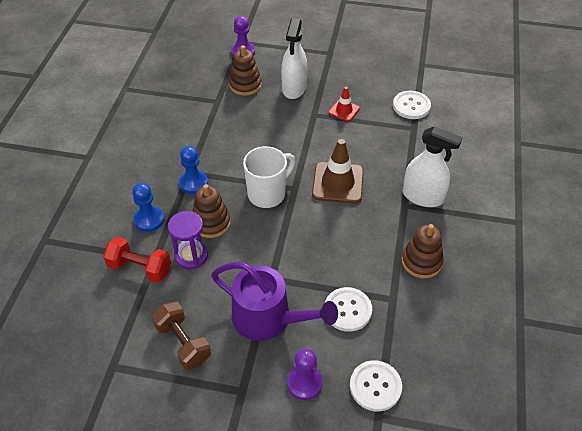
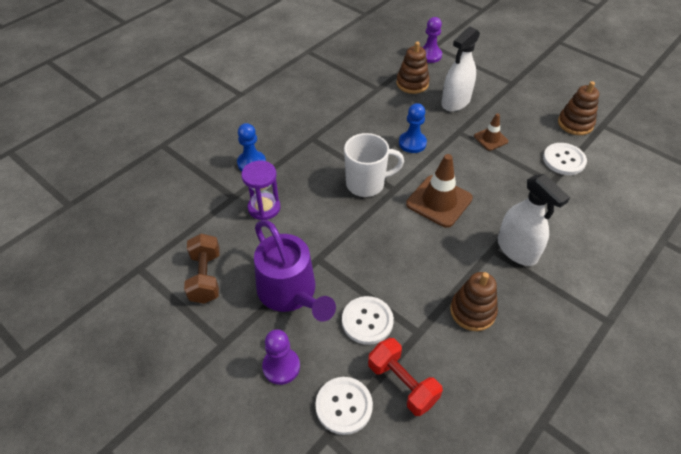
camera: 30 degrees right, 0 degrees up
(140, 268) = (216, 199): red dumbbell -> red dumbbell (402, 384)
(193, 183) = (309, 148): blue pawn -> blue pawn (412, 143)
(211, 223) = (300, 187): brown stacking toy -> brown stacking toy (575, 124)
(344, 110) = (490, 139): red traffic cone -> brown traffic cone

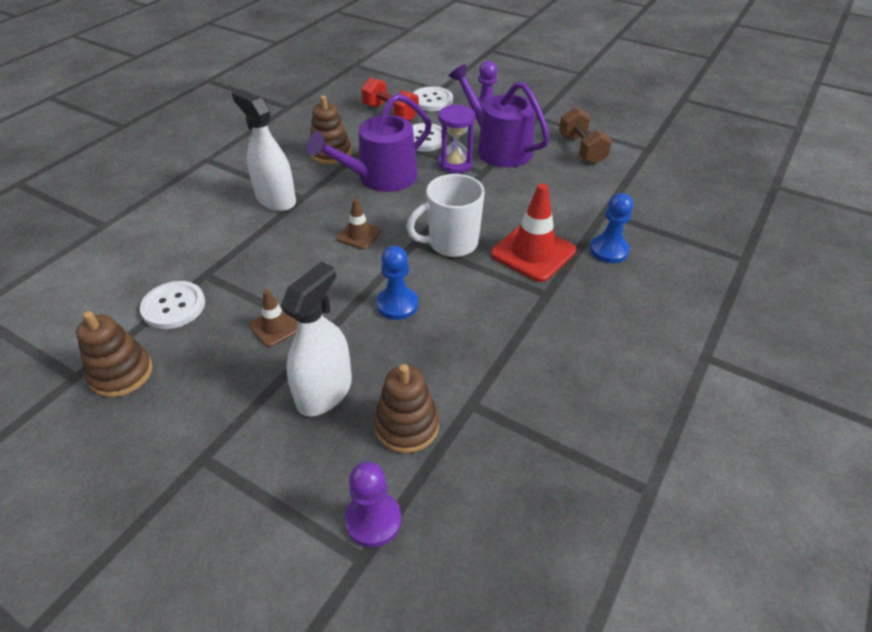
camera: 170 degrees right, 5 degrees down
(264, 208) = (562, 206): purple hourglass -> purple hourglass (455, 164)
(308, 168) = (533, 252): none -> red traffic cone
(419, 265) = (381, 177): none -> purple watering can
(439, 201) = (359, 235): brown traffic cone -> brown traffic cone, size x0.56

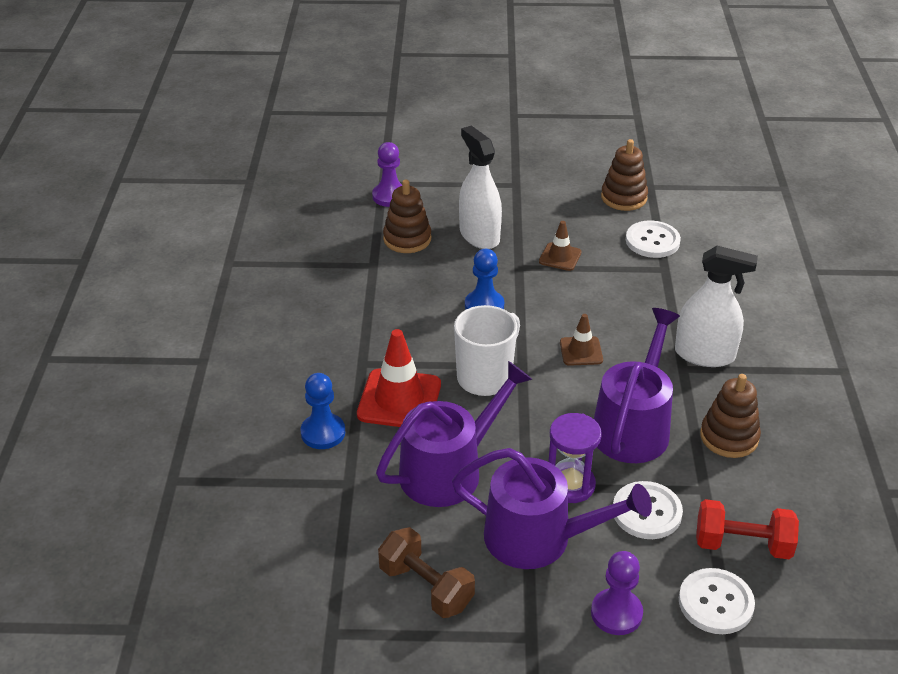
camera: 150 degrees right, 5 degrees down
(324, 392) = (479, 236): white spray bottle -> white spray bottle turned 150 degrees clockwise
(528, 196) = (448, 470): none -> purple watering can

